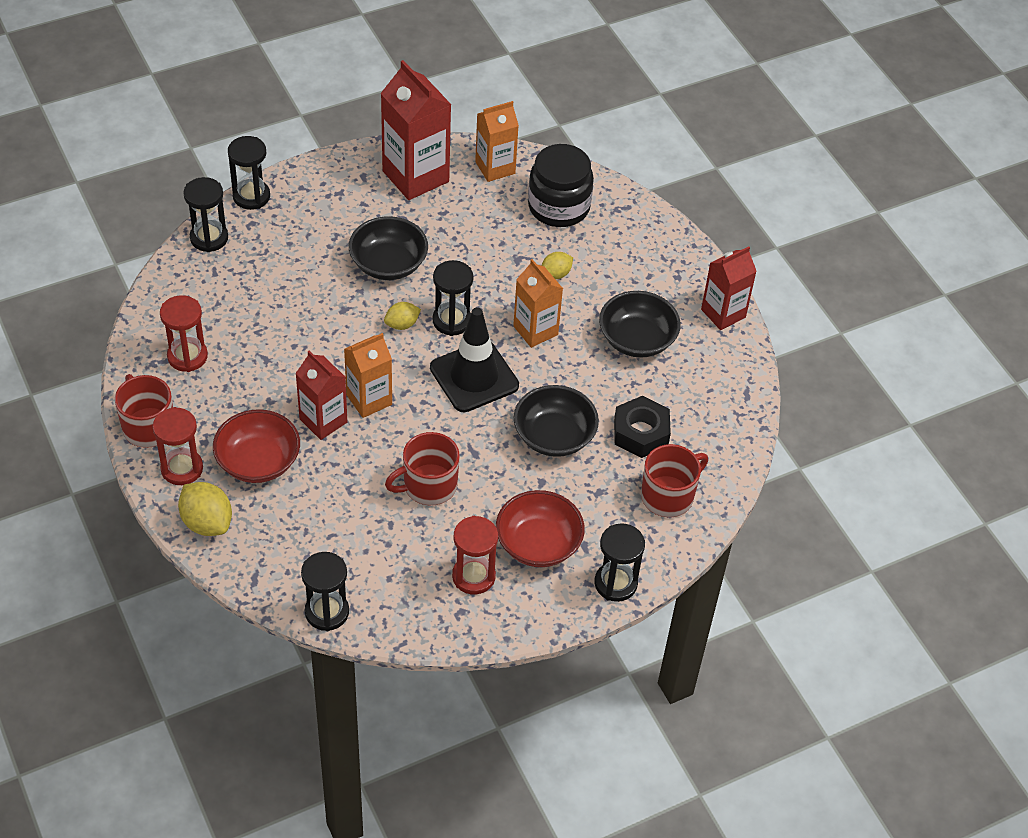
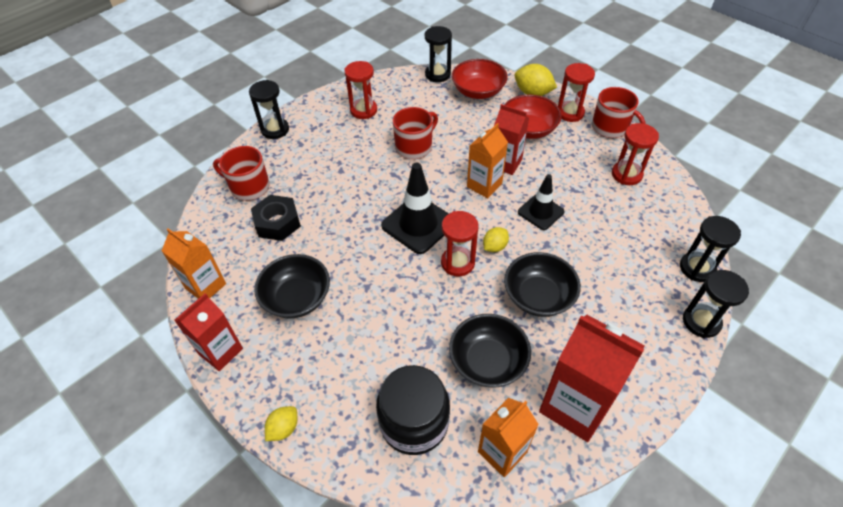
camera: 165 degrees right, 0 degrees up
(325, 345) = (540, 212): none -> black traffic cone
(452, 321) = (457, 263): black hourglass -> red hourglass
(535, 330) = (386, 277): orange carton -> orange carton (206, 286)
(538, 543) = (330, 136): red bowl -> red bowl (478, 91)
(554, 436) = (342, 201): black bowl -> black bowl (487, 361)
(556, 274) = (388, 338): yellow lemon -> yellow lemon (284, 428)
(668, 495) = (249, 187): red mug -> red mug turned 75 degrees clockwise

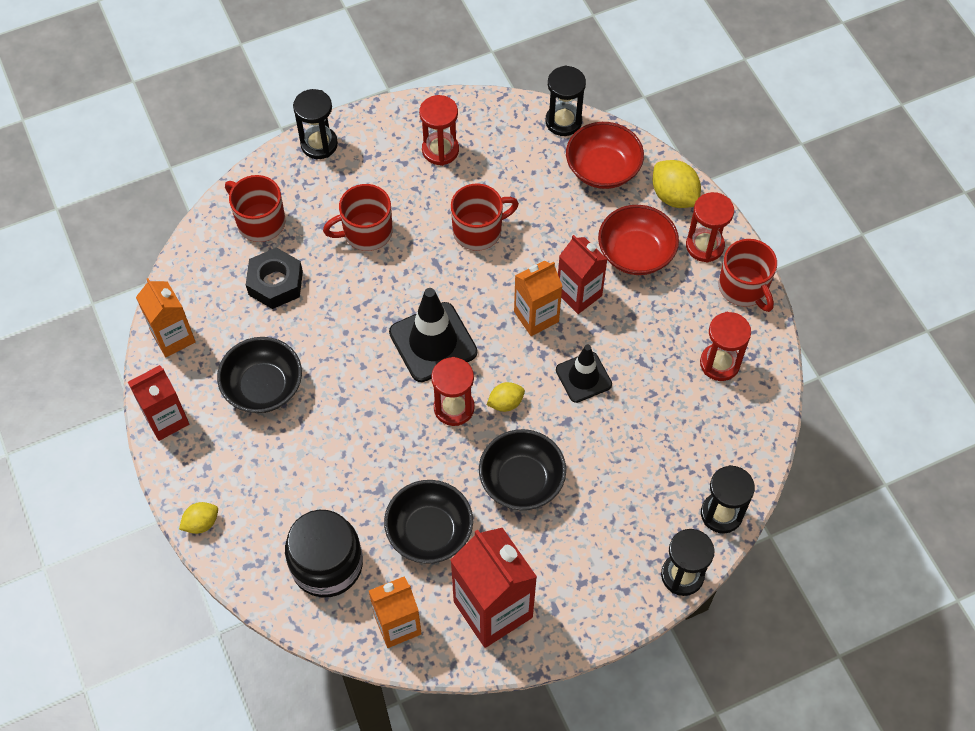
camera: 20 degrees right, 10 degrees up
(333, 171) = (366, 232): none -> red mug

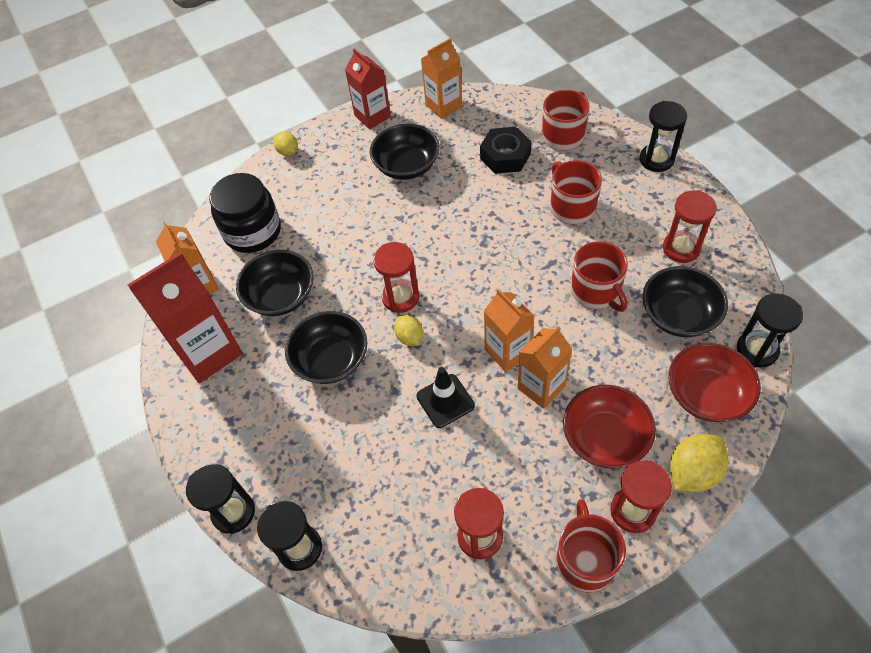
camera: 90 degrees right, 5 degrees down
(433, 342) = (465, 272): black traffic cone -> none
(517, 170) = (679, 315): none -> black bowl
(579, 294) = (541, 387): red carton -> orange carton
(744, 288) = (585, 560): red mug -> red mug turned 120 degrees clockwise

